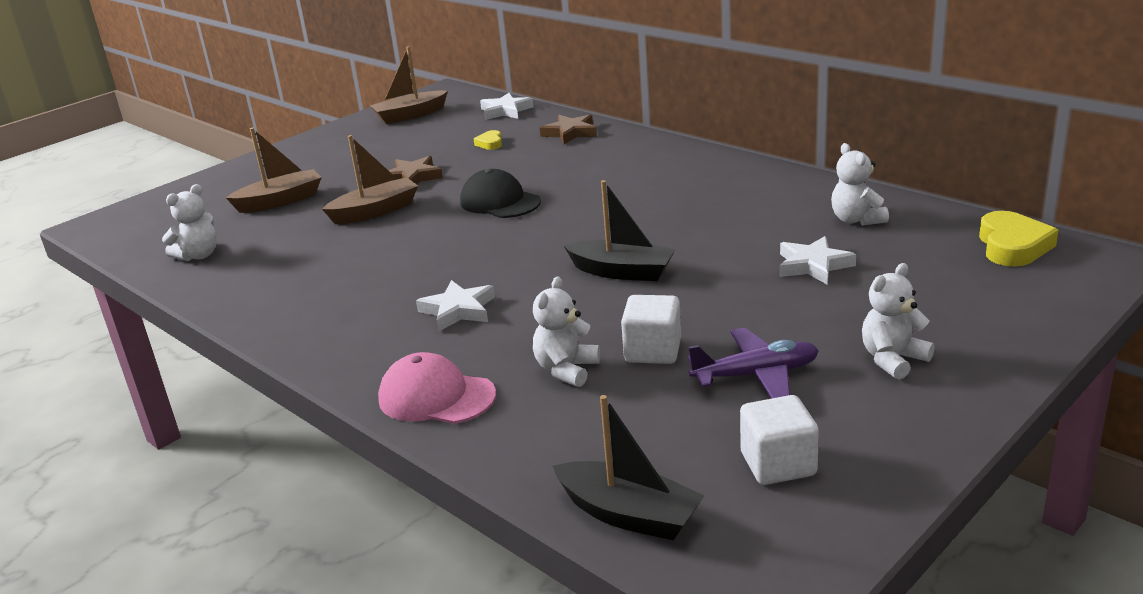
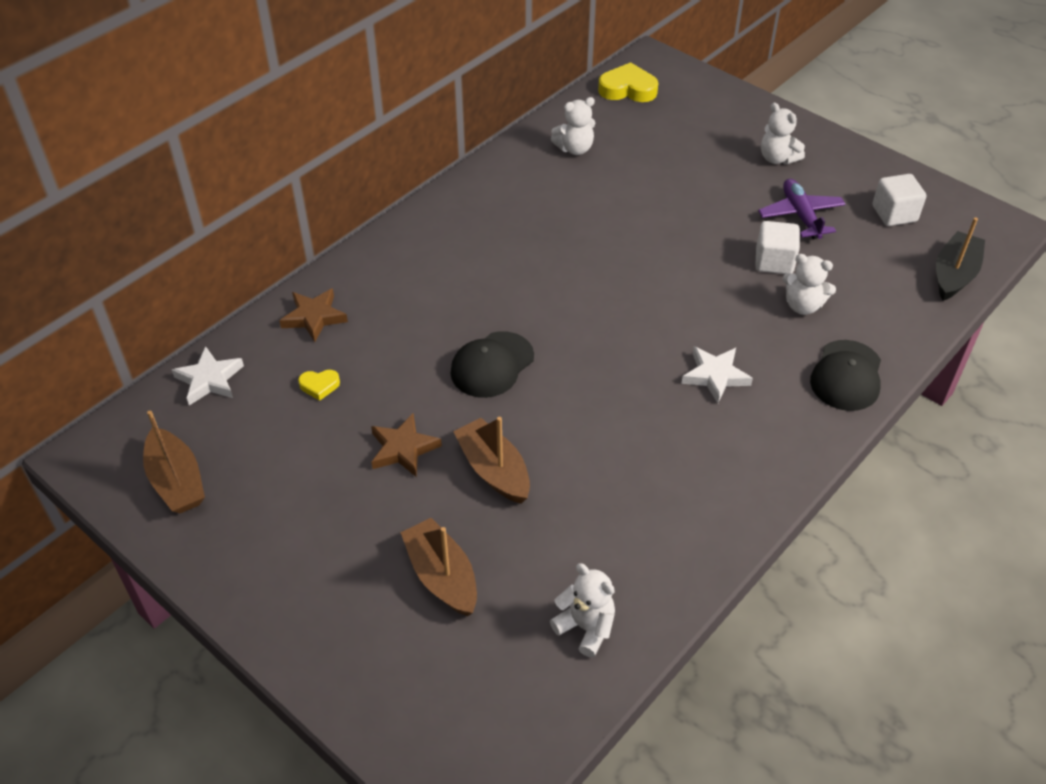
camera: 95 degrees left, 20 degrees up
(436, 397) = (846, 376): pink cap -> black cap
(622, 272) = (652, 277): black boat -> none
(813, 265) = (649, 177): white star -> none

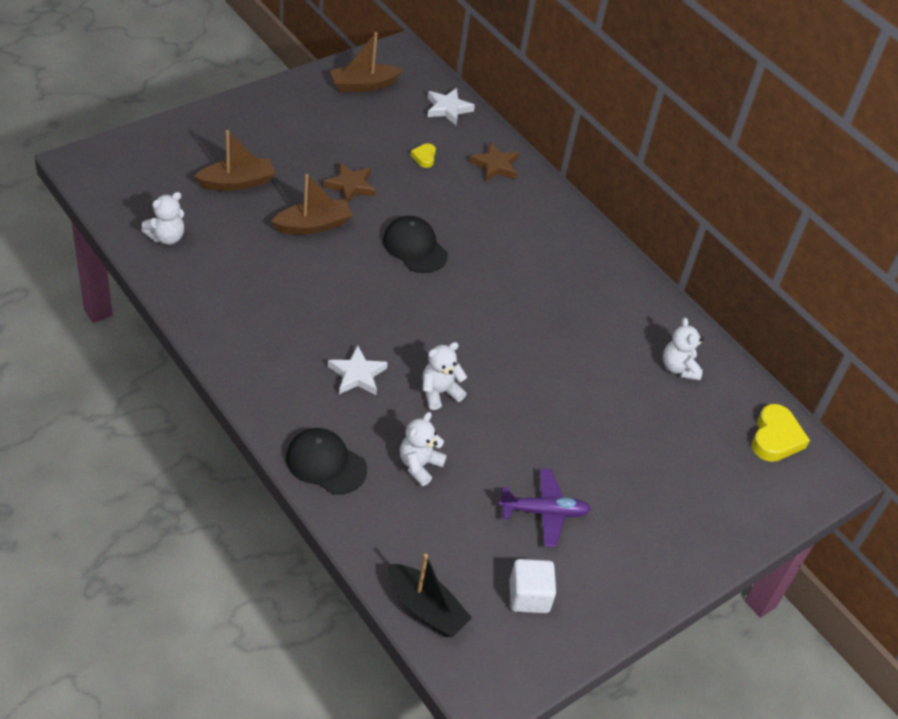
camera: 95 degrees right, 0 degrees up
(774, 261) = (483, 465): white cube -> none
(777, 158) = (639, 527): white teddy bear -> white teddy bear (439, 392)

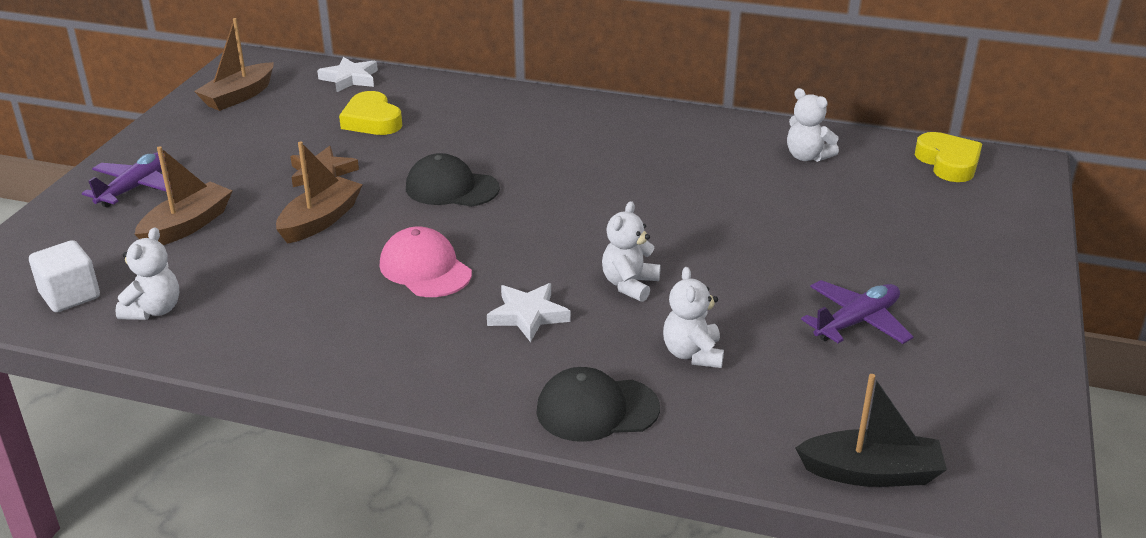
camera: 30 degrees left, 15 degrees down
(236, 133) = (136, 188): none -> purple plane
(335, 302) = (425, 269): none -> pink cap
(424, 157) = (372, 120): yellow heart -> yellow heart, size x1.88
(495, 165) = (450, 97): brown star -> none
(529, 596) = (943, 397): white cube -> white cube (70, 296)

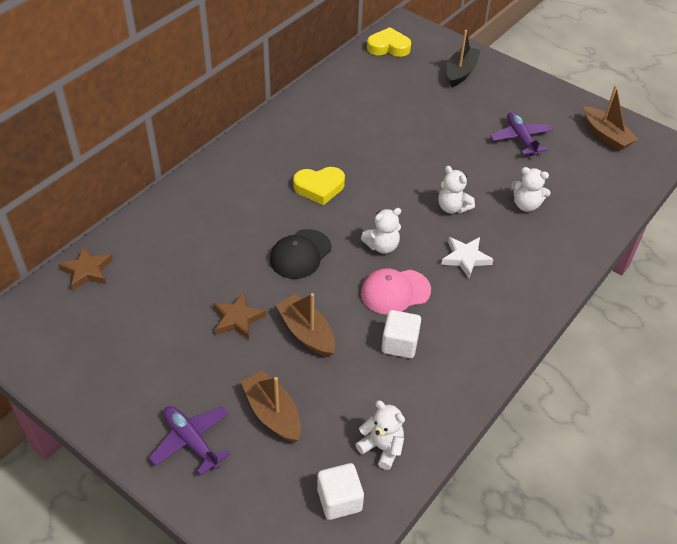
camera: 70 degrees left, 15 degrees up
(239, 96) = (67, 348): brown boat -> brown boat (606, 136)
(331, 290) = (399, 344): none -> white cube
(350, 79) = (87, 271): white star -> brown star
(372, 120) = (171, 273): yellow heart -> yellow heart (319, 187)
(597, 409) = (561, 256): black cap -> none
(807, 156) = (352, 92): white teddy bear -> white teddy bear (382, 246)
(871, 473) = (633, 180): black boat -> black boat (461, 72)

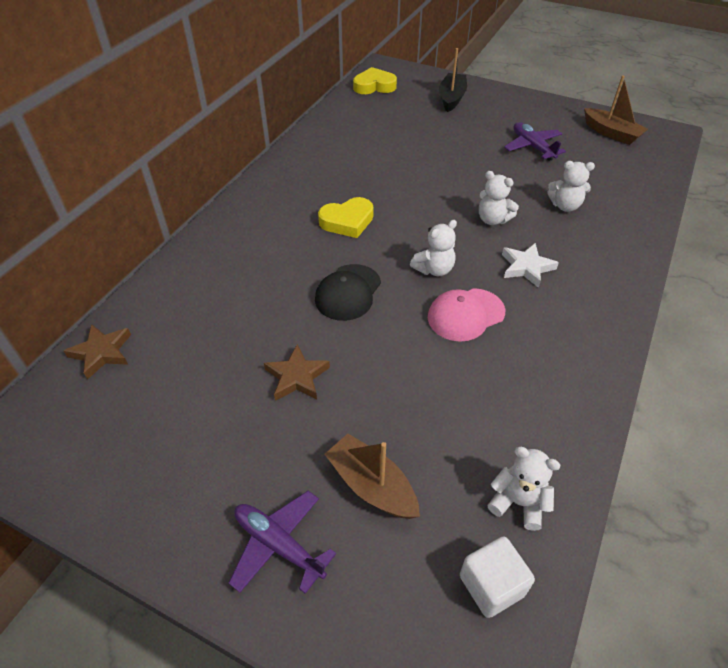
camera: 10 degrees left, 0 degrees up
(306, 333) = (382, 378): brown boat -> none
(399, 344) = (492, 371): white cube -> none

